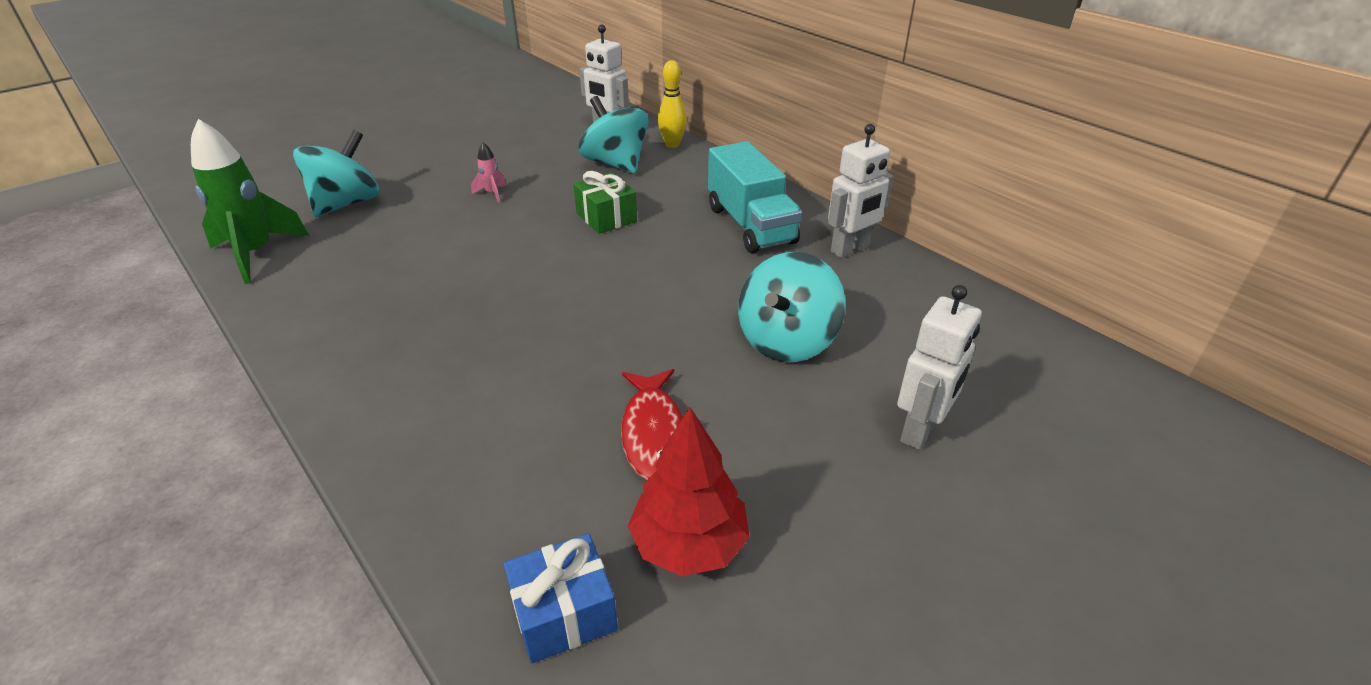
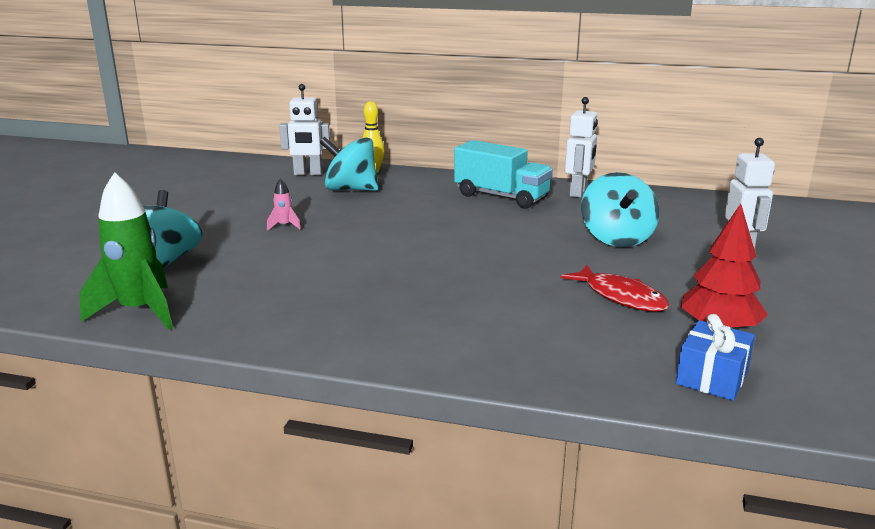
camera: 35 degrees left, 15 degrees down
(606, 217) = (399, 216): green gift -> none

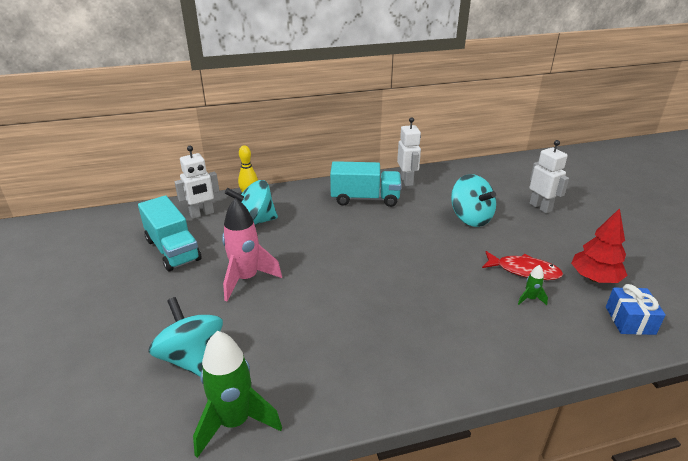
camera: 30 degrees left, 10 degrees up
(246, 192) = (173, 250): none -> turquoise truck
(284, 226) = (246, 279): pink rocket -> pink rocket, size x2.28
(589, 321) = (530, 299): none -> green rocket

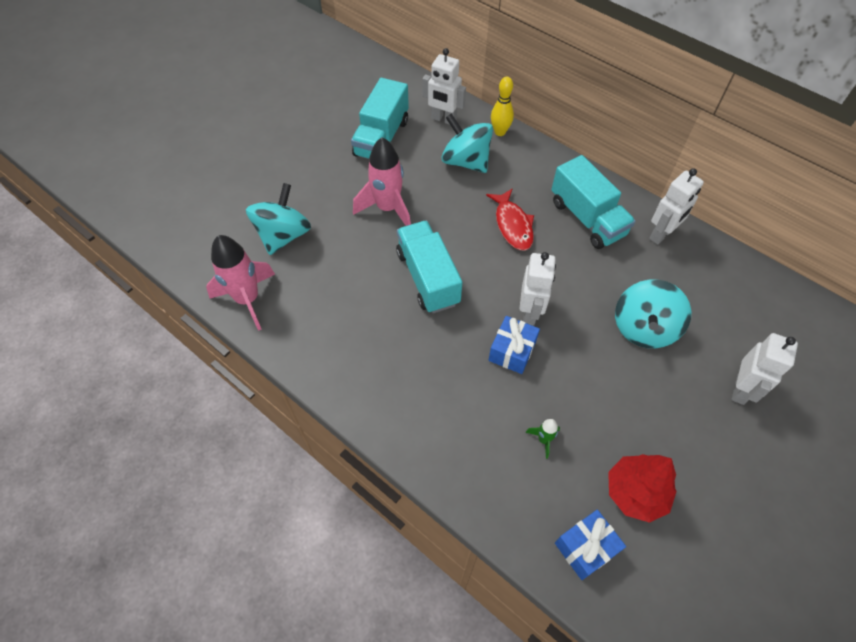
camera: 55 degrees right, 25 degrees up
(235, 422) = (248, 299): green rocket -> pink rocket
(338, 289) = (428, 278): none -> turquoise truck
(417, 255) = (530, 312): none -> white robot
(444, 279) = (512, 351): none -> blue gift
(524, 270) = (588, 417): red fish -> red fish (512, 225)

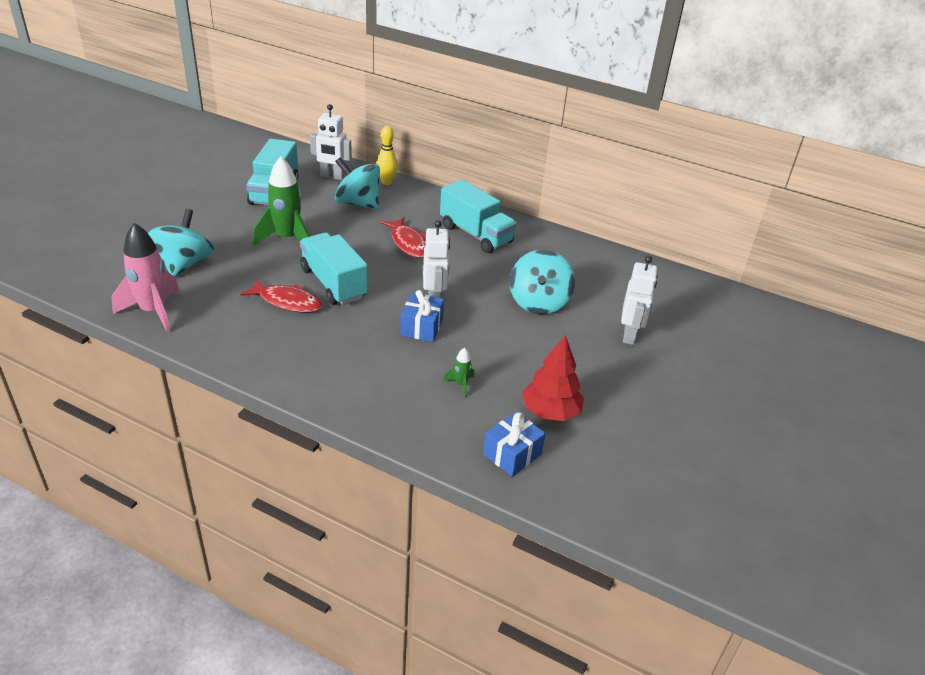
camera: 15 degrees left, 20 degrees down
(378, 299) = (287, 302): none -> red fish
(388, 208) = (287, 239): pink rocket -> green rocket
(661, 234) = (543, 241): white robot -> none

